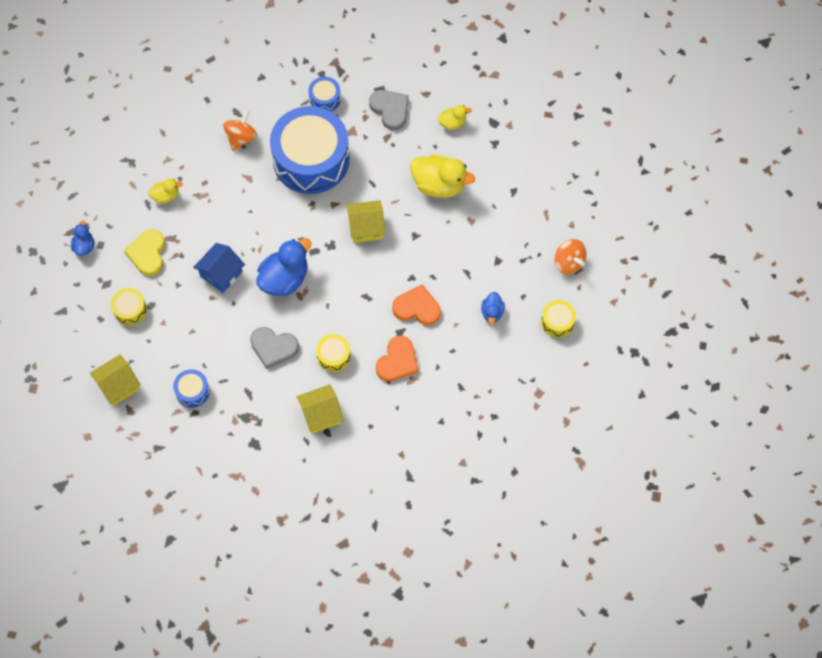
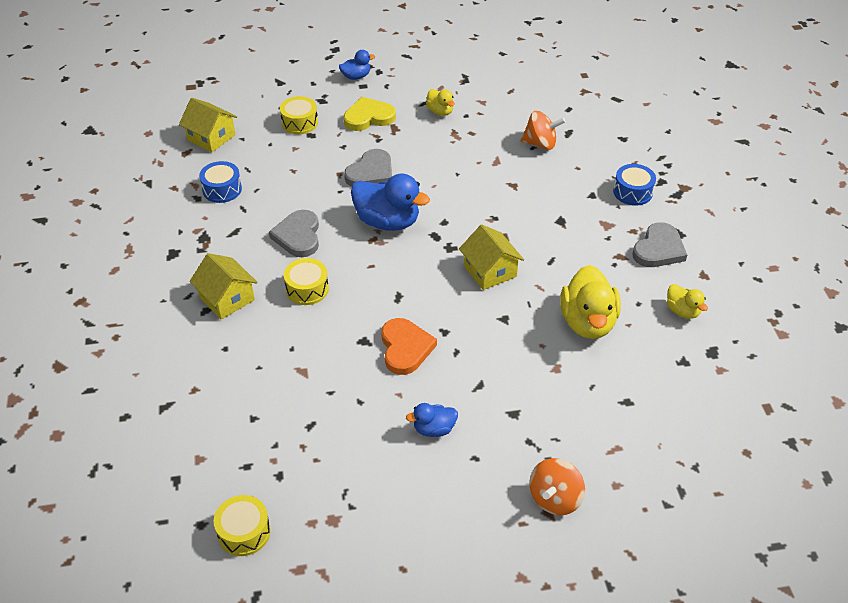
camera: 70 degrees right, 20 degrees down
(221, 273) = (371, 172): blue house -> grey heart
(311, 159) = (549, 202): blue drum -> none
(397, 361) = (323, 350): orange heart -> none
(557, 322) = (454, 511): yellow drum -> yellow drum (244, 532)

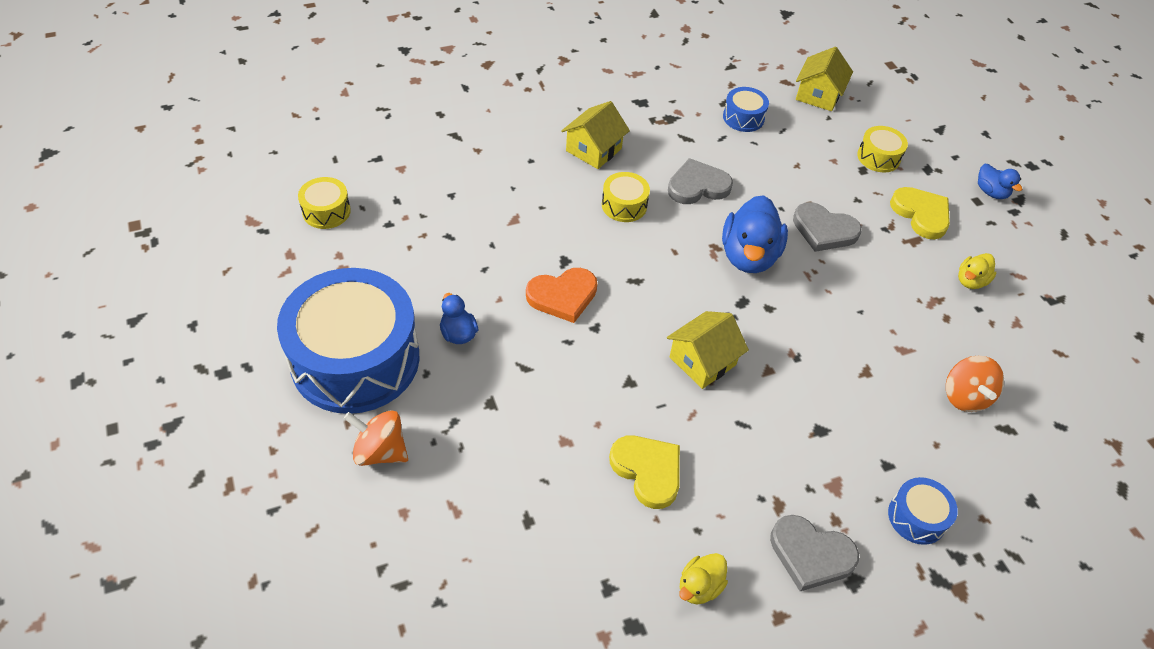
camera: 75 degrees right, 5 degrees up
(450, 513) = (355, 359): none -> blue drum
(587, 322) = (647, 471): yellow duck -> yellow heart

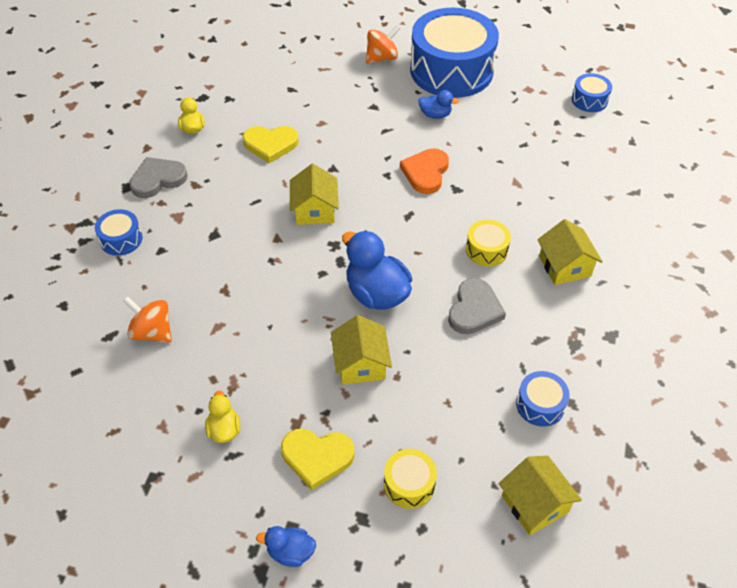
camera: 130 degrees right, 0 degrees up
(326, 211) = (589, 100): yellow drum -> blue drum
(824, 230) = (361, 364): grey heart -> yellow house

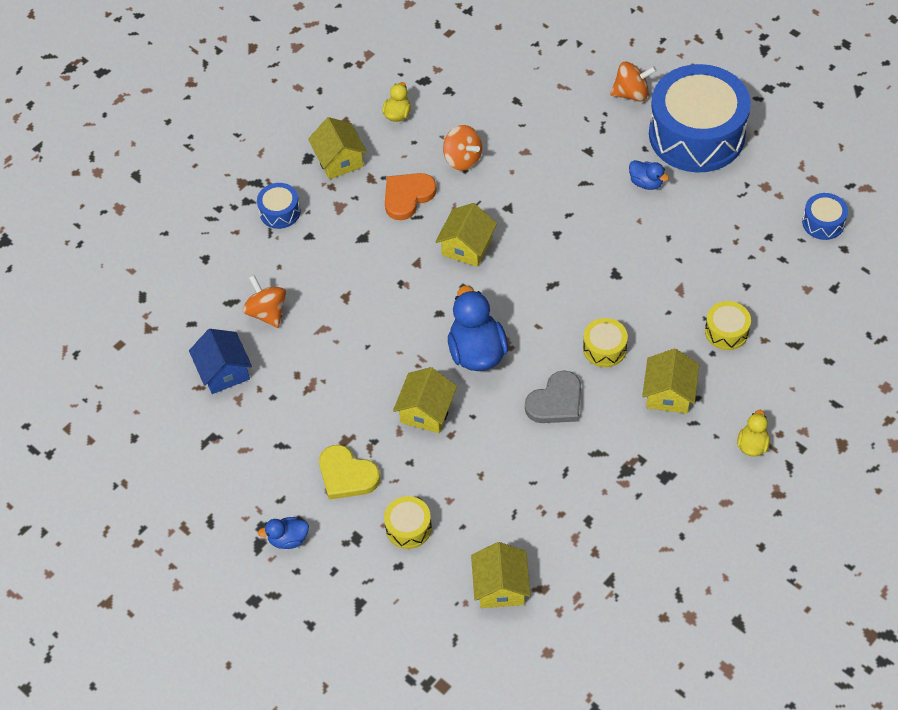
camera: 30 degrees right, 5 degrees up
(134, 405) = (224, 371): none -> blue house
(158, 179) = (339, 160): grey heart -> yellow house
(224, 430) = (285, 422): yellow duck -> yellow duck (752, 445)
(270, 144) = (463, 159): yellow heart -> orange spinning top
(290, 552) = (288, 539): blue duck -> blue duck turned 45 degrees counterclockwise
(425, 172) = (596, 245): orange heart -> orange heart (407, 196)
(540, 405) = (559, 510): blue drum -> none
(575, 201) = (726, 331): none -> yellow drum

